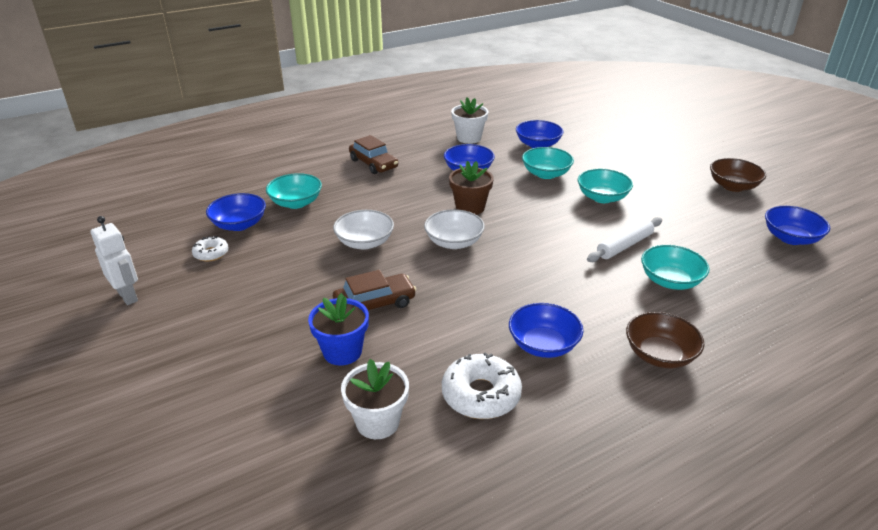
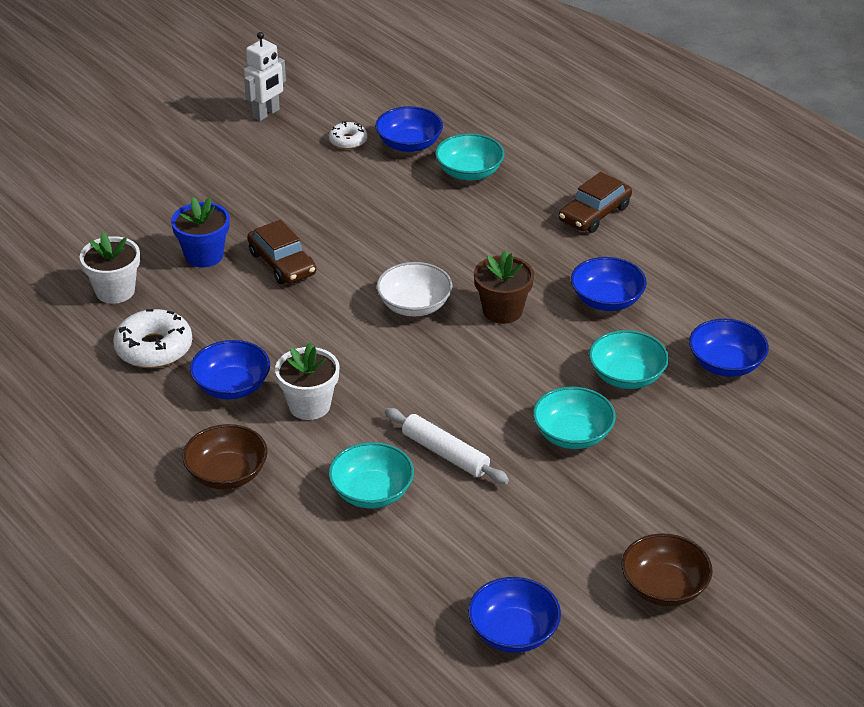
camera: 80 degrees right, 5 degrees up
(365, 242) = (396, 238): white bowl -> none
(469, 138) = (717, 291): white flower pot -> white flower pot (309, 405)

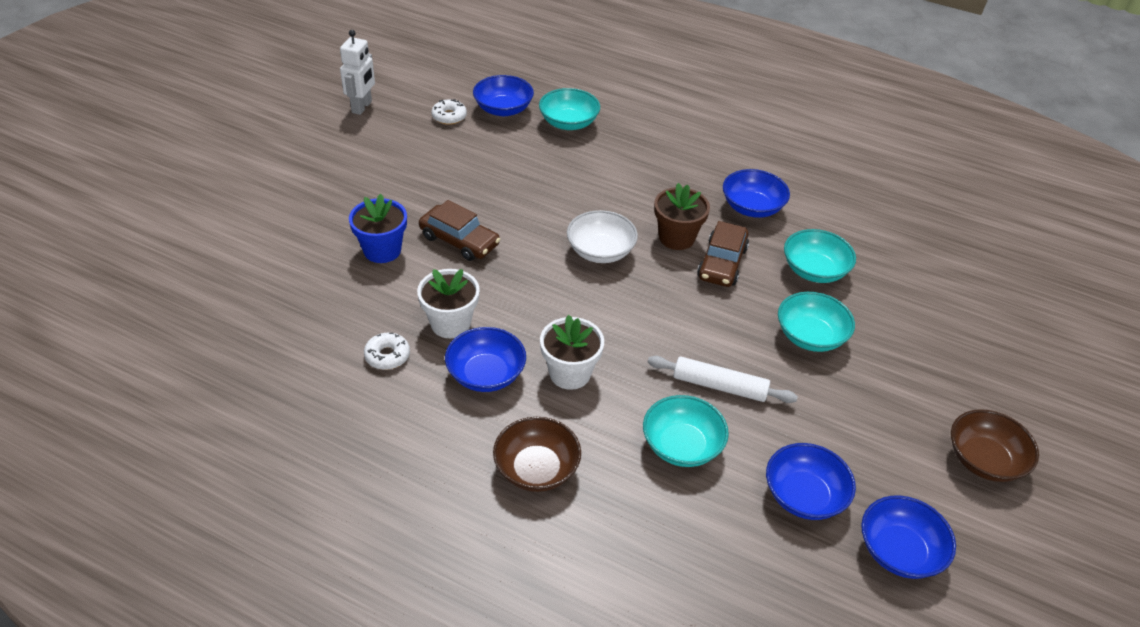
camera: 25 degrees left, 5 degrees up
(115, 291) = (315, 307): white flower pot -> white flower pot (450, 323)
(154, 348) = (387, 356): white donut -> white donut, size x0.57
(594, 213) = (691, 136): brown car -> brown car (722, 263)
(725, 364) = (880, 239): blue bowl -> blue bowl (804, 496)

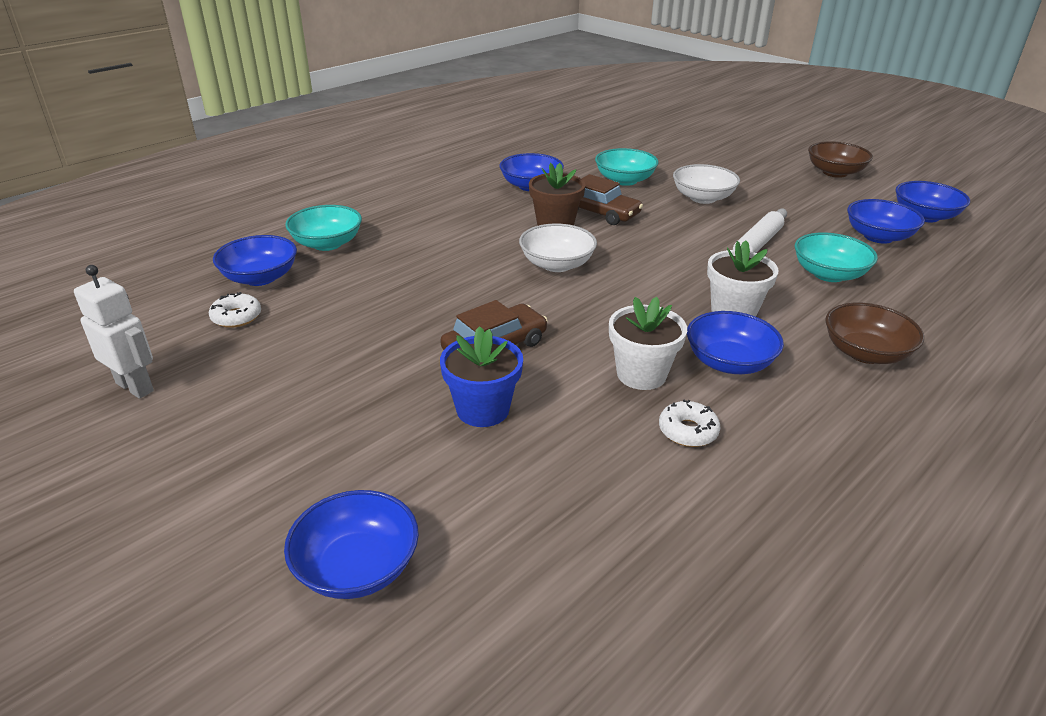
camera: 70 degrees left, 10 degrees down
(235, 233) = (357, 567): none -> blue bowl
(810, 336) = (703, 198): turquoise bowl -> white bowl

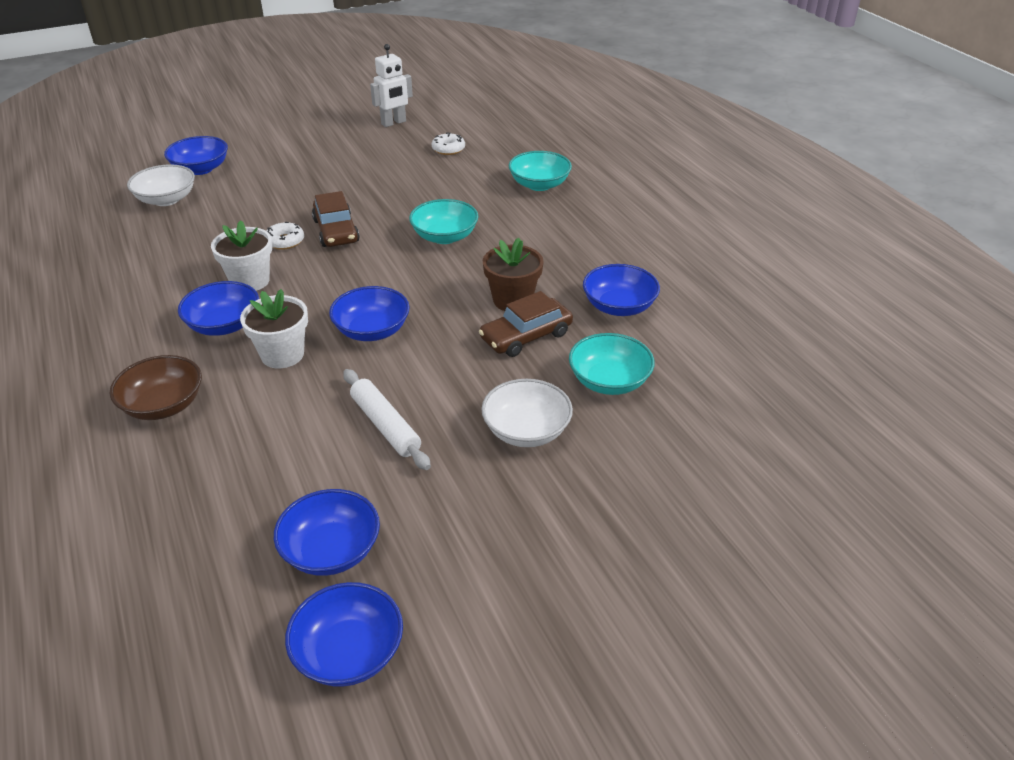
camera: 110 degrees right, 5 degrees up
(260, 277) = (498, 158): blue bowl -> blue bowl (372, 330)
(483, 409) = (274, 215): blue flower pot -> none
(557, 264) = (432, 282): white bowl -> white bowl (166, 199)
(688, 431) = (180, 281): white donut -> white donut (285, 241)
(829, 274) = (289, 451): turquoise bowl -> turquoise bowl (444, 237)
(835, 172) = (554, 634): brown bowl -> none

